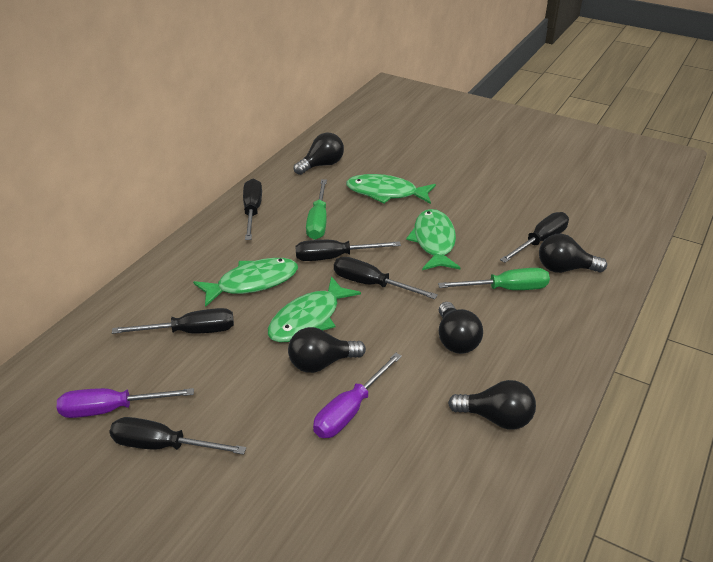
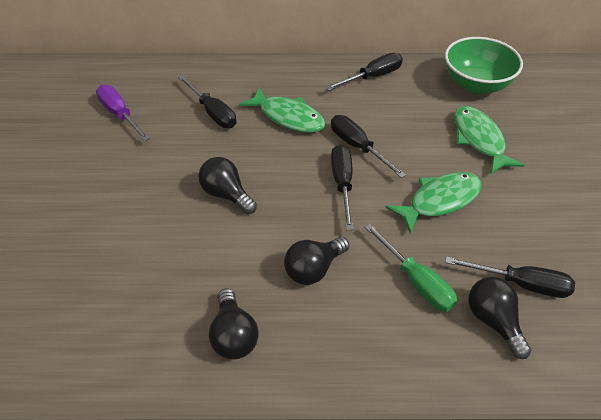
camera: 60 degrees right, 10 degrees up
(163, 446) = (101, 152): black screwdriver -> none
(308, 319) = (271, 165): green fish -> none
(318, 221) = (395, 117): green screwdriver -> none
(322, 165) = (476, 84): black light bulb -> green bowl
(350, 410) = (186, 233): purple screwdriver -> none

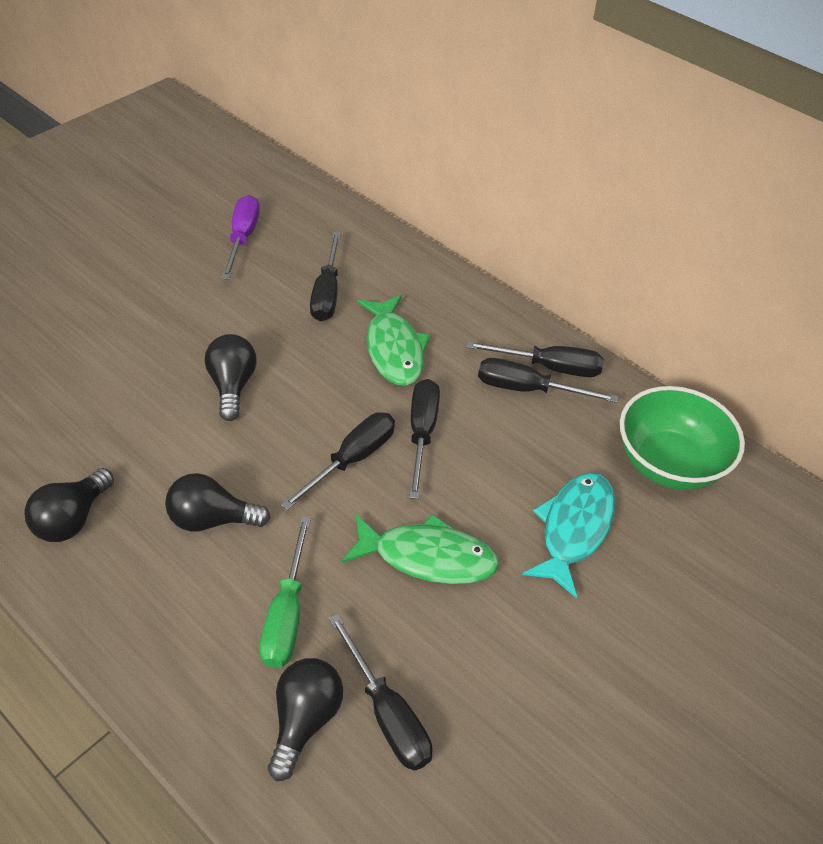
camera: 40 degrees right, 0 degrees up
(376, 93) = (527, 389): none -> black screwdriver
(479, 139) = (574, 529): green fish -> turquoise fish

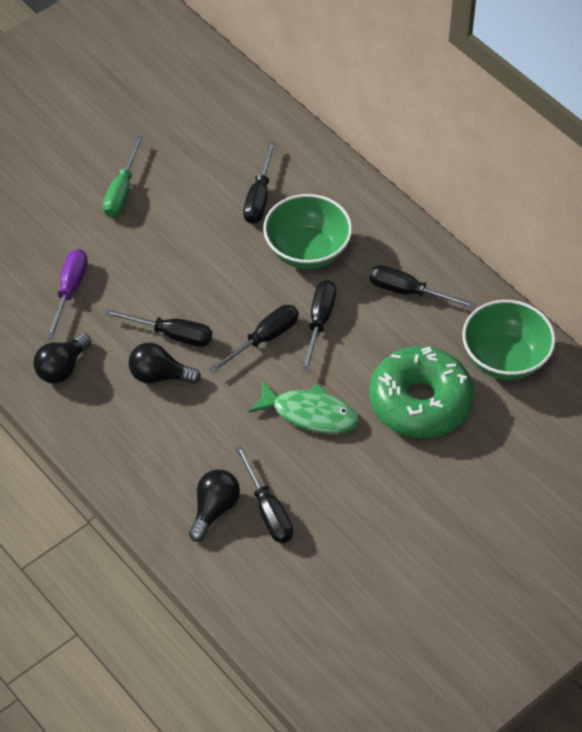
camera: 10 degrees right, 5 degrees up
(232, 386) = (178, 274): black light bulb -> none
(242, 238) = (193, 141): purple screwdriver -> purple screwdriver (70, 290)
(287, 614) = (207, 444): green screwdriver -> green screwdriver (122, 191)
(393, 349) = (307, 251): green fish -> green bowl
(549, 367) = (430, 274): black screwdriver -> black screwdriver (172, 335)
(574, 529) = (420, 402): turquoise fish -> green donut

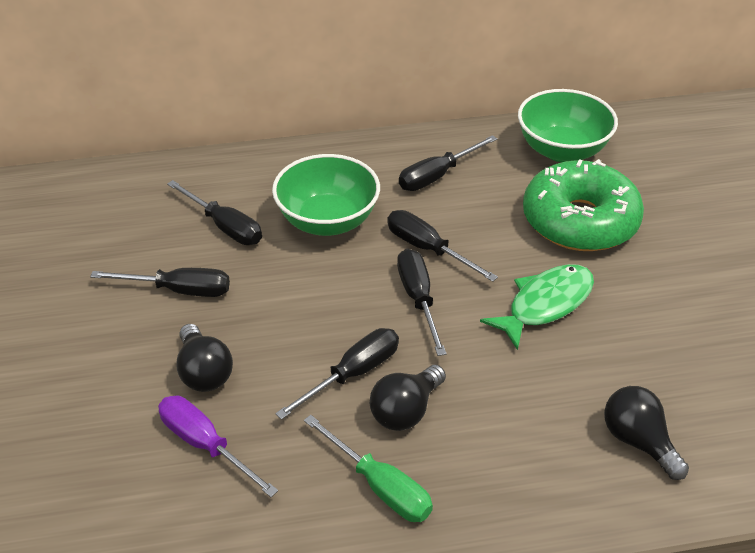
camera: 60 degrees left, 10 degrees down
(62, 368) = (323, 507): black light bulb -> black light bulb (204, 372)
(122, 191) = (104, 331): green screwdriver -> green screwdriver (380, 486)
(268, 510) = (662, 392): black screwdriver -> black screwdriver (179, 290)

